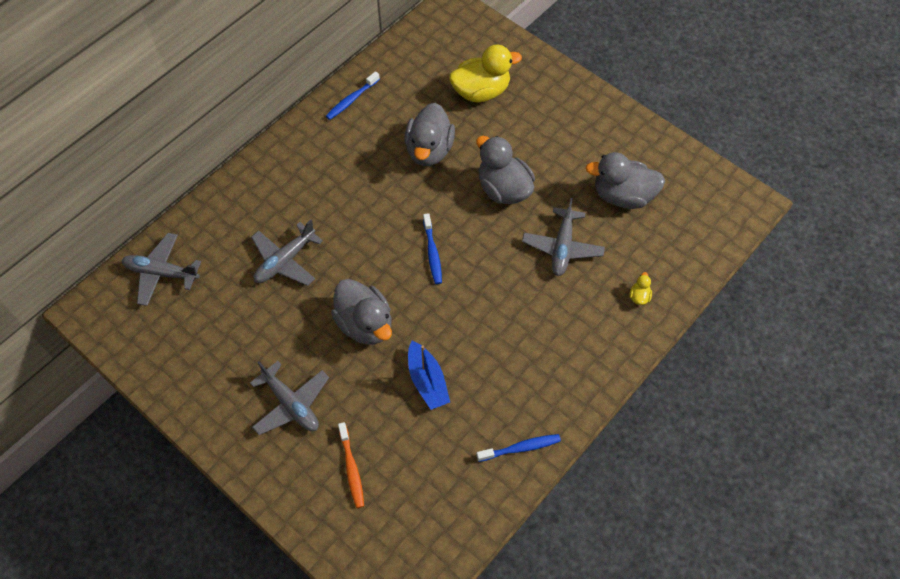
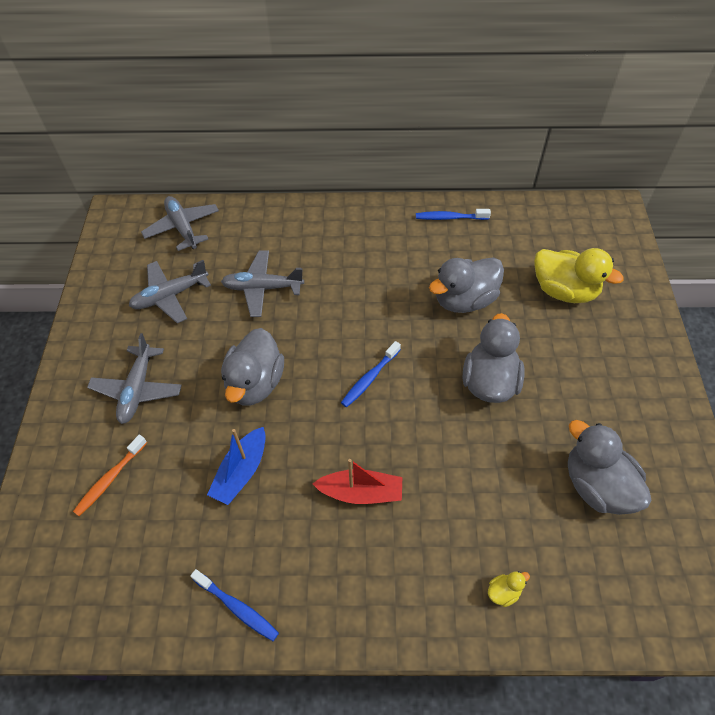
camera: 50 degrees right, 5 degrees down
(509, 321) = (361, 492): none -> red boat
(562, 247) = (483, 476): grey plane -> grey plane (170, 296)

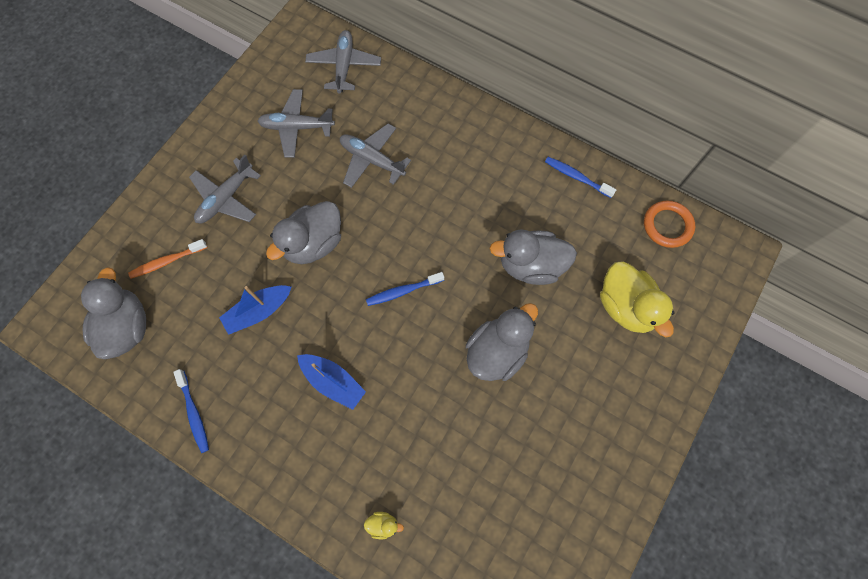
camera: 30 degrees right, 15 degrees up
(361, 492) = (333, 382): red boat -> blue boat
(547, 218) = (667, 225): none -> orange ring
(597, 486) = (517, 491): grey duck -> grey duck (127, 327)

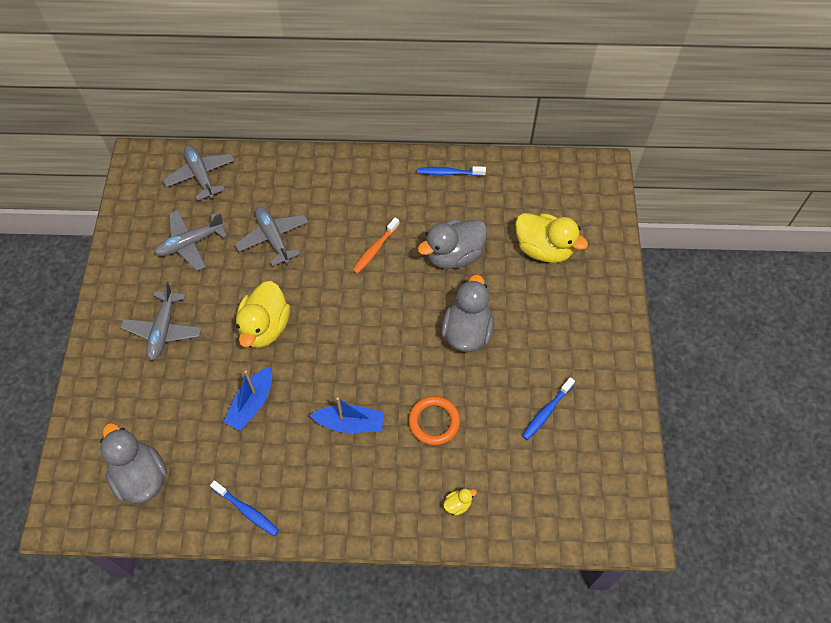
camera: 30 degrees left, 10 degrees down
(167, 261) = (142, 406): orange toothbrush -> orange toothbrush (375, 249)
(313, 243) = (265, 327): grey duck -> yellow duck
(372, 160) = (273, 238): grey plane -> grey plane turned 60 degrees clockwise
(403, 291) = (364, 326): blue toothbrush -> blue toothbrush (546, 412)
(667, 225) = (539, 176): orange ring -> orange ring (434, 422)

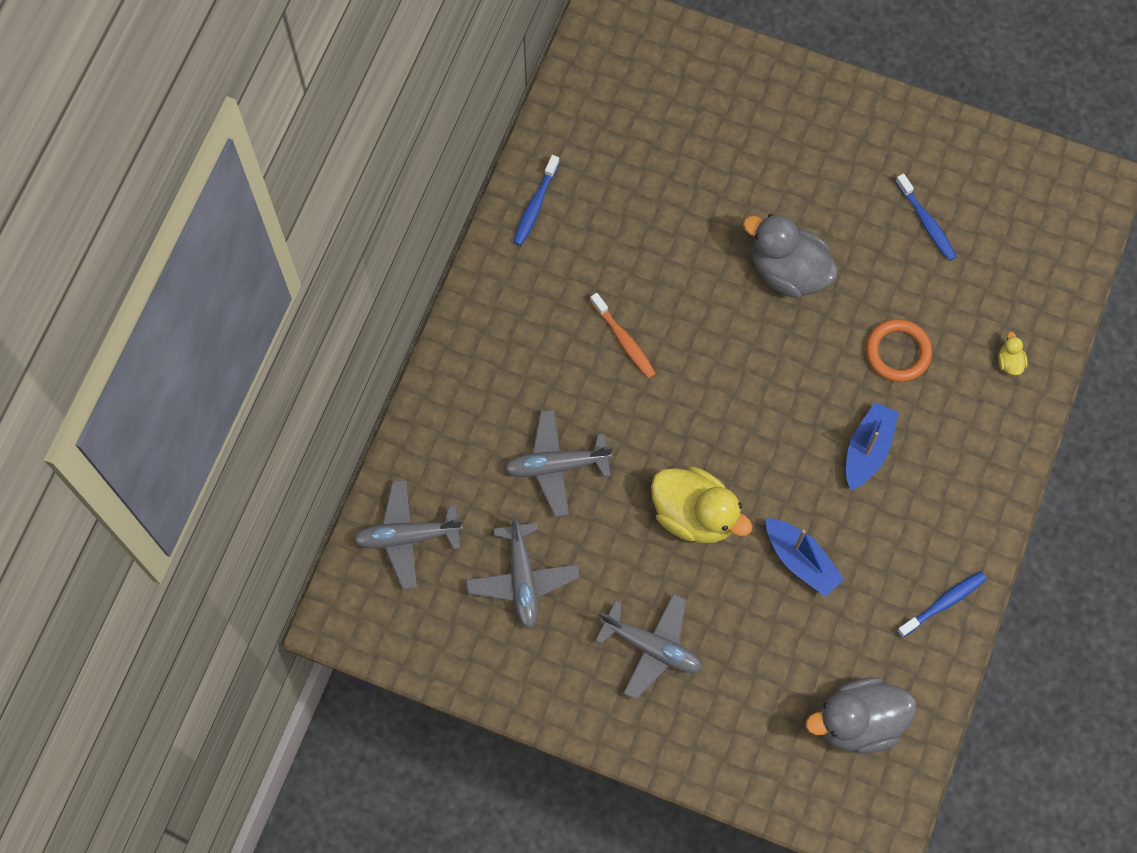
camera: 70 degrees left, 10 degrees up
(453, 255) = (670, 246): grey duck -> none
(544, 249) = (701, 136): yellow duck -> none

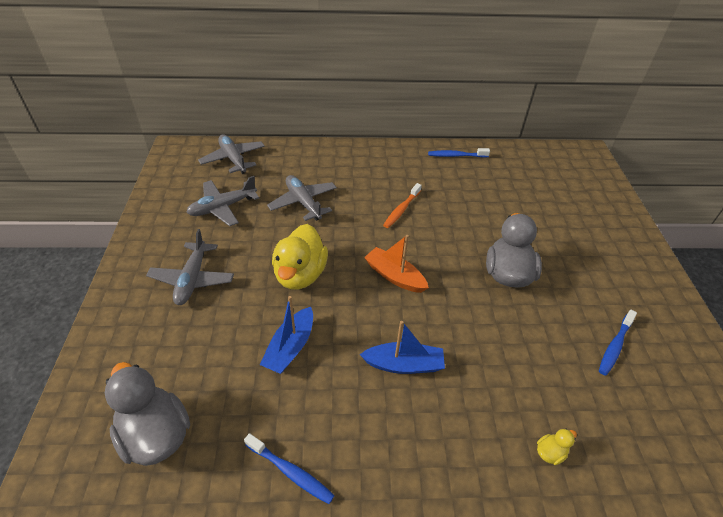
camera: 65 degrees right, 25 degrees down
(741, 404) = (394, 276): none -> orange boat
(897, 352) = (497, 360): orange ring -> none

